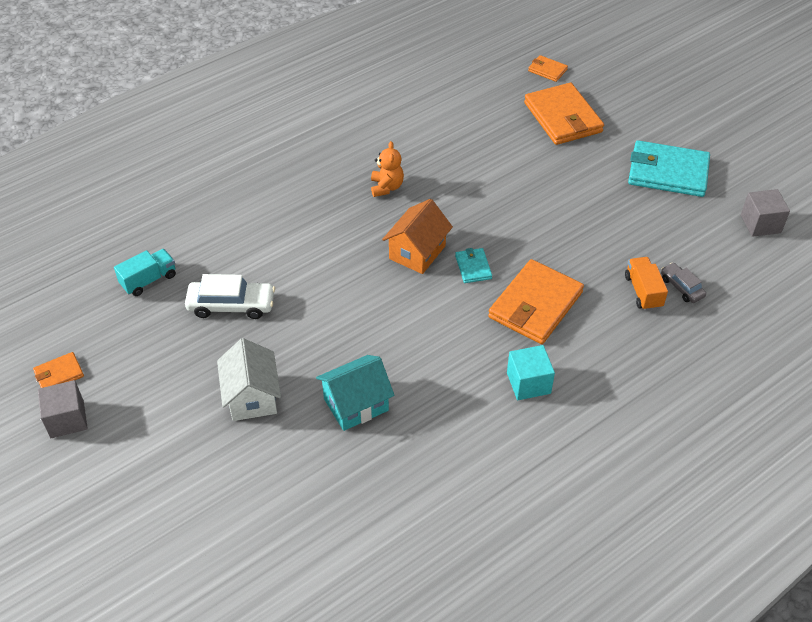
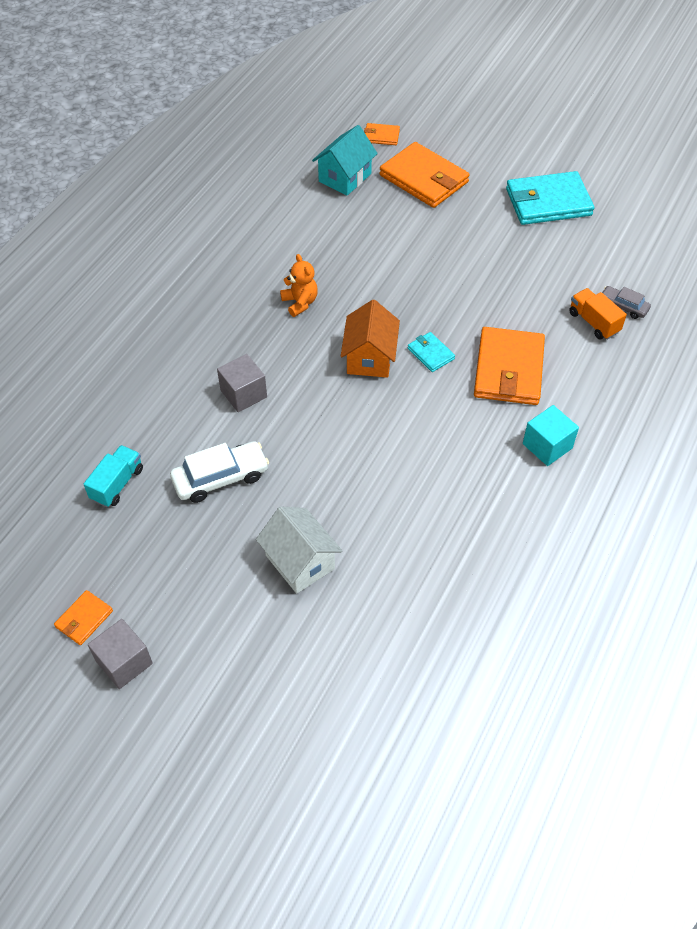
camera: 25 degrees left, 5 degrees up
(356, 404) = (404, 529): turquoise house -> turquoise house (345, 177)
(760, 224) = (653, 224): grey cube -> grey cube (243, 394)

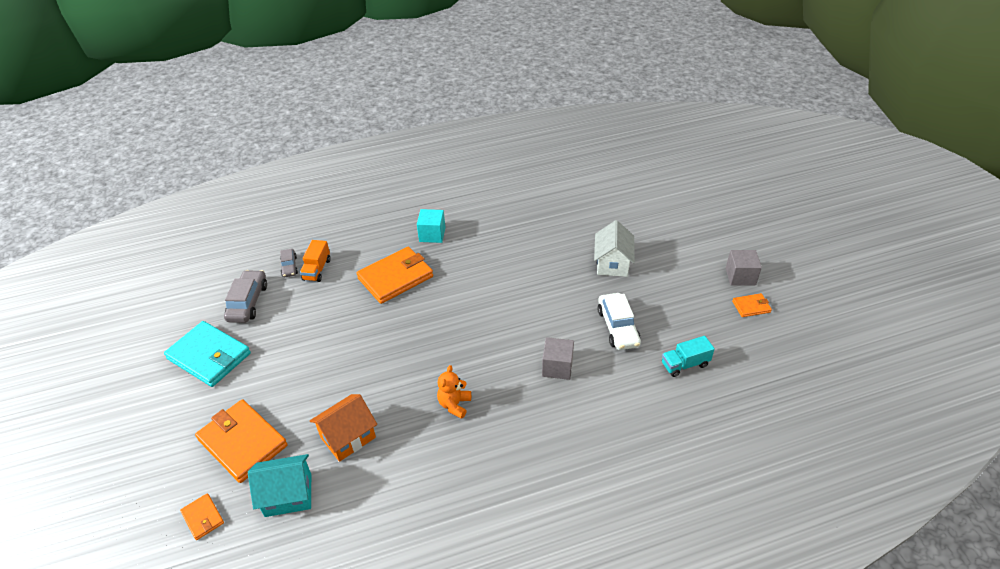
camera: 135 degrees left, 10 degrees down
(220, 478) = (617, 327): white car -> white car turned 120 degrees counterclockwise
(370, 358) = (458, 336): orange house -> orange house (348, 437)
(424, 179) = (242, 442): orange wallet -> orange wallet turned 45 degrees counterclockwise
(430, 353) = (422, 314): turquoise wallet -> none
(597, 254) = (248, 302): none -> grey car

